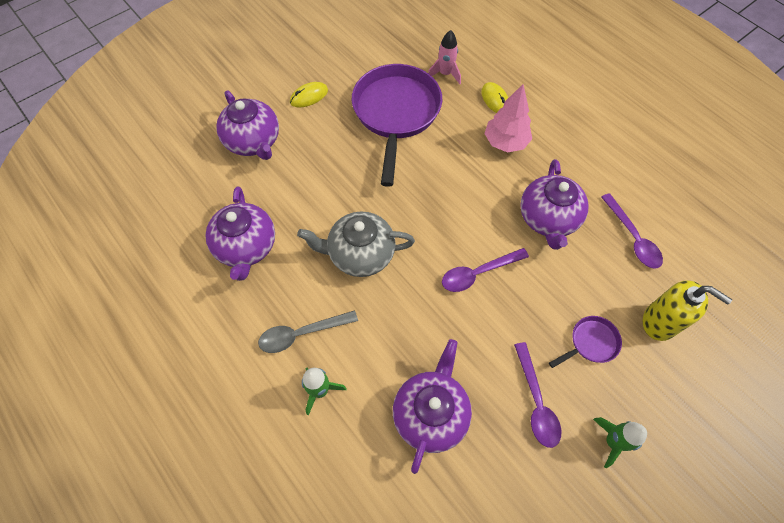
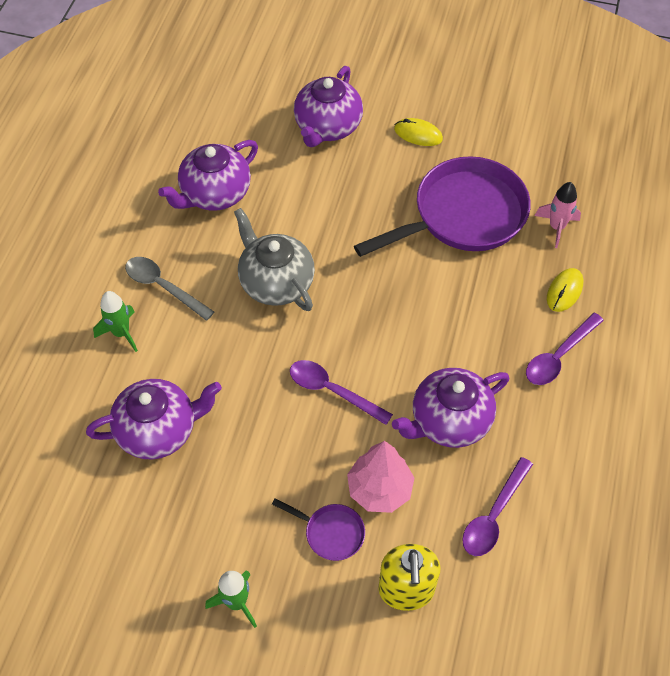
camera: 55 degrees right, 5 degrees down
(505, 142) = (515, 331): pink tree -> pink tree (379, 489)
(536, 402) = (231, 513): purple spoon -> purple spoon (558, 356)

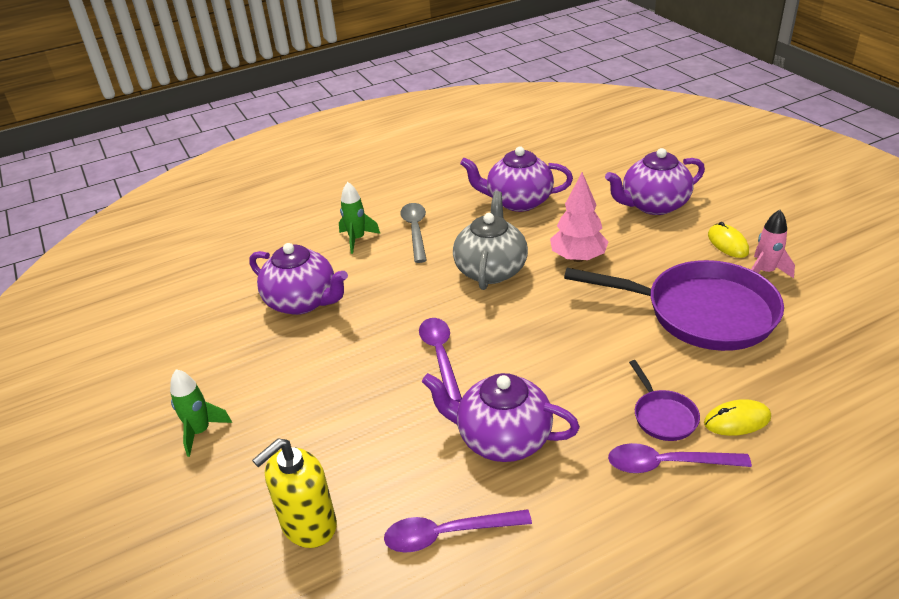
camera: 50 degrees right, 20 degrees down
(331, 533) = (314, 441): purple pan -> purple pan (663, 416)
(379, 489) = (386, 442): pink tree -> pink tree (578, 257)
(556, 227) = (789, 370): pink rocket -> pink rocket (765, 272)

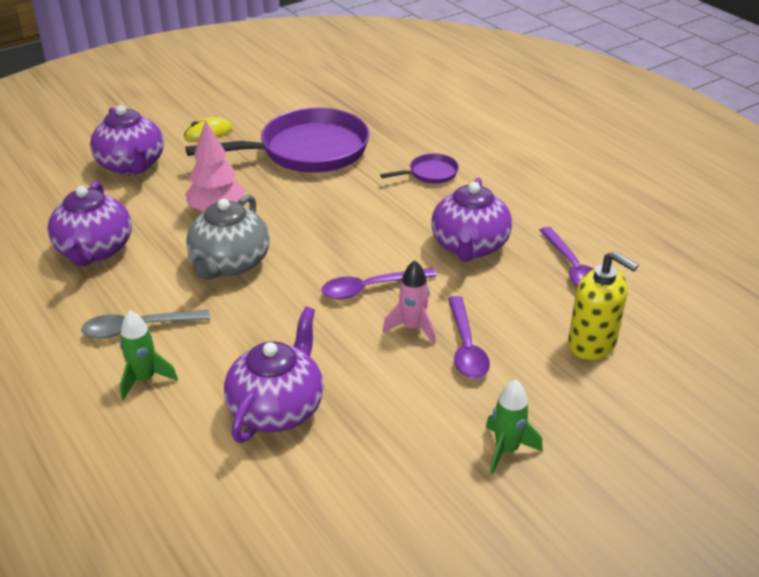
camera: 100 degrees left, 0 degrees up
(491, 269) = (229, 264): grey teapot -> grey teapot turned 75 degrees counterclockwise
(667, 464) = (477, 174): purple spoon -> purple spoon (466, 347)
(701, 313) = (307, 151): purple pan -> purple pan turned 60 degrees clockwise
(737, 420) = (429, 145): yellow mouse -> none
(765, 272) = (253, 120): pink rocket -> pink rocket (412, 328)

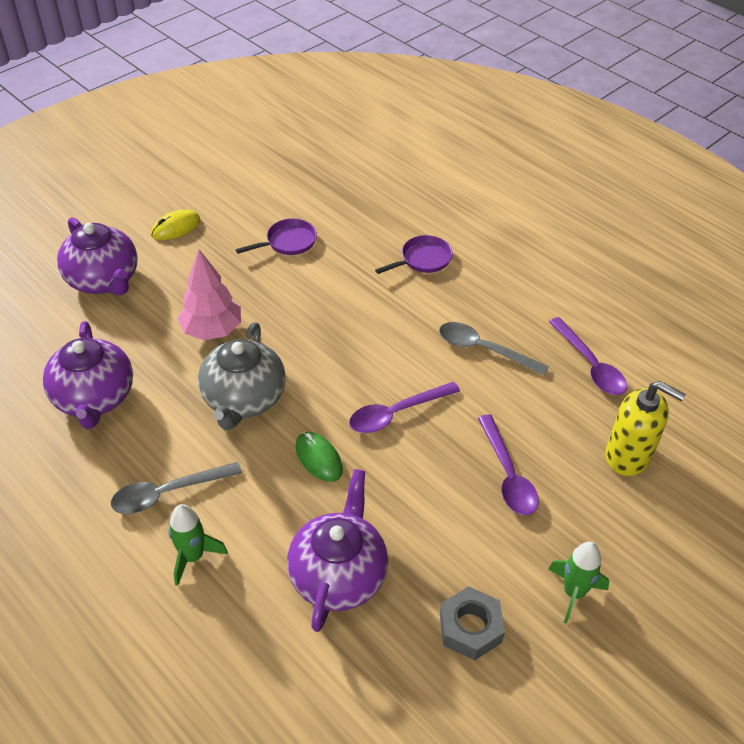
camera: 10 degrees left, 10 degrees up
(286, 316) = (318, 458): none -> green mouse
(307, 151) = (288, 242): purple pan -> purple pan, size x0.44
(393, 466) = (470, 628): none -> grey nut
(412, 328) = (450, 458): pink rocket -> none
(469, 247) = (484, 349): purple teapot -> grey spoon

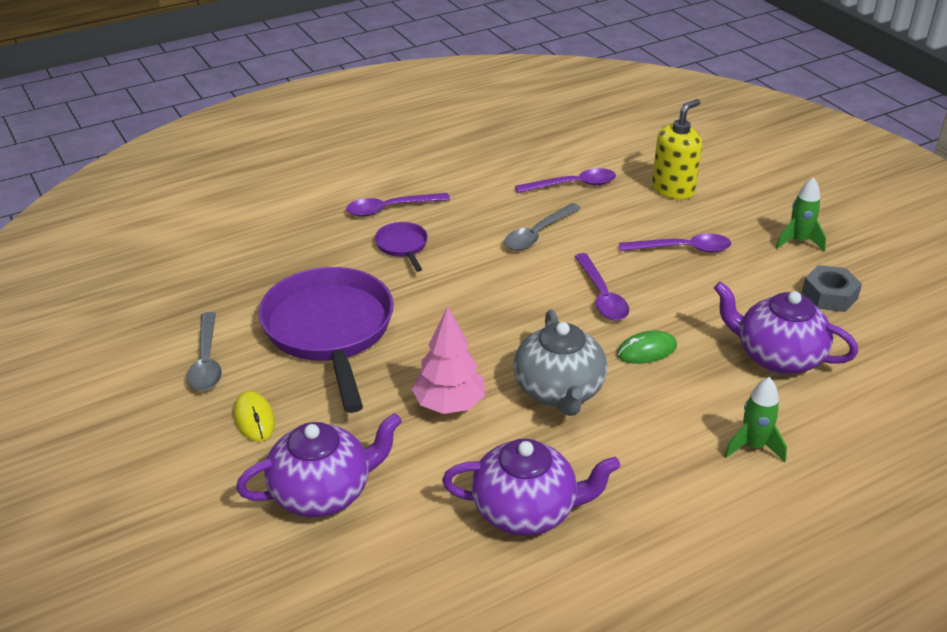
camera: 75 degrees left, 10 degrees down
(168, 493) = (673, 458): grey spoon -> grey spoon (206, 361)
(244, 399) = (559, 391): grey teapot -> grey teapot turned 60 degrees clockwise
(288, 242) = (330, 331): purple pan -> purple pan, size x2.29
(479, 240) = (390, 209): none -> purple spoon

